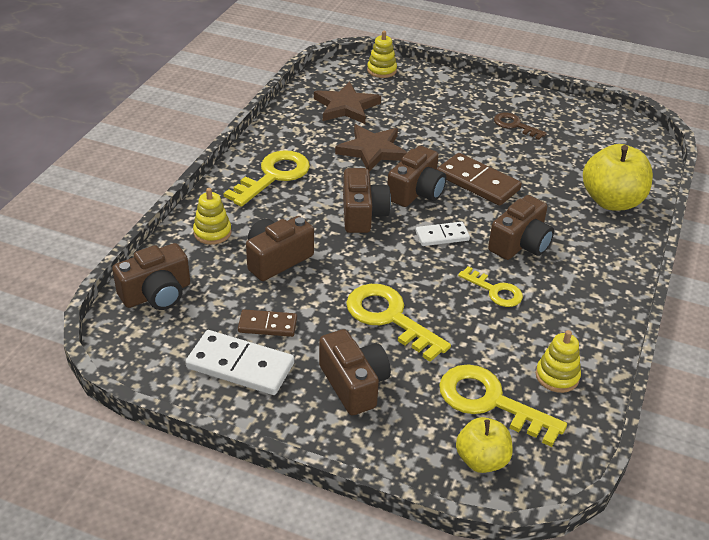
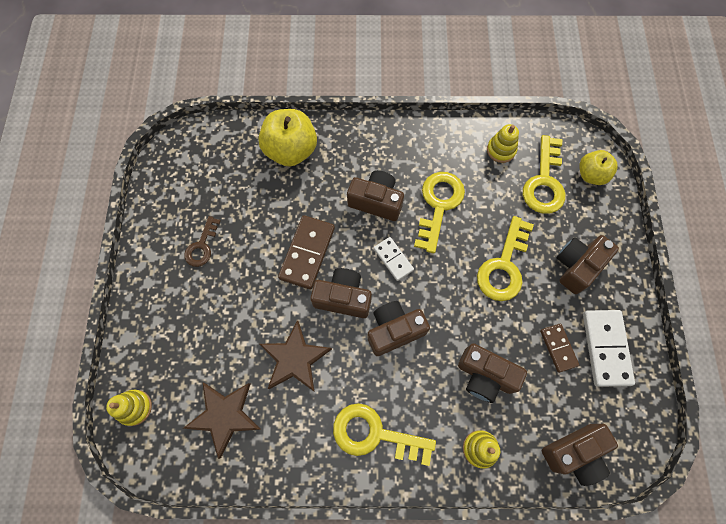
camera: 110 degrees left, 30 degrees up
(157, 294) = (574, 453): brown camera -> brown camera turned 120 degrees clockwise
(495, 291) = (438, 205): yellow key -> yellow key, size x1.67

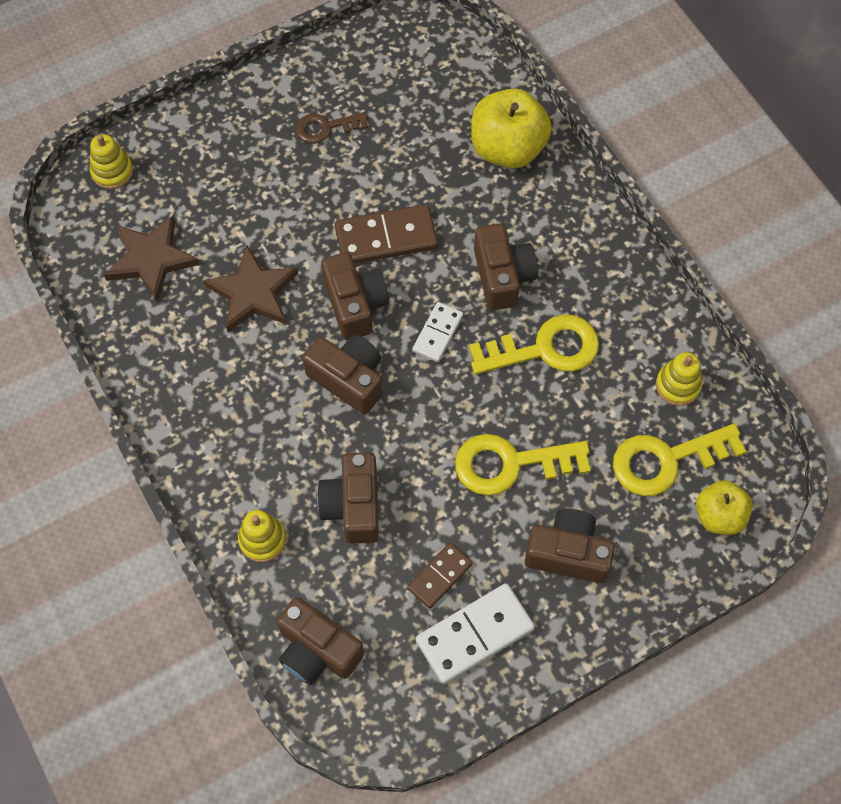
camera: 60 degrees right, 5 degrees down
(375, 434) = (216, 419): yellow key -> none

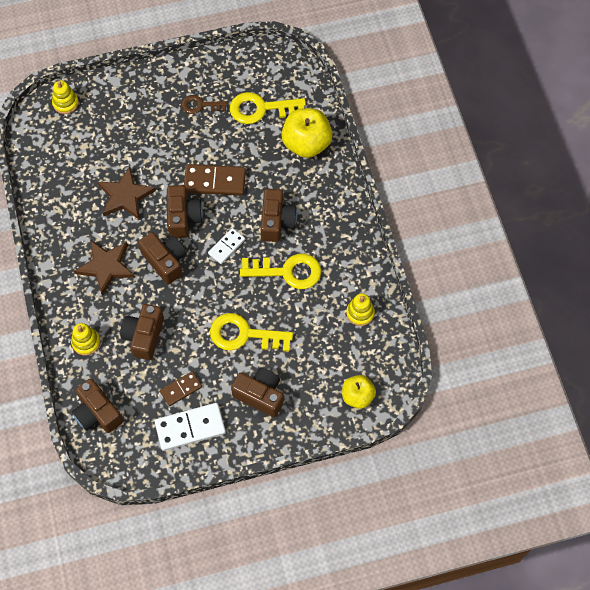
camera: 15 degrees right, 0 degrees up
(151, 259) = (72, 162): brown star -> brown star (106, 267)
(666, 460) = (337, 356): yellow key -> yellow key (261, 109)

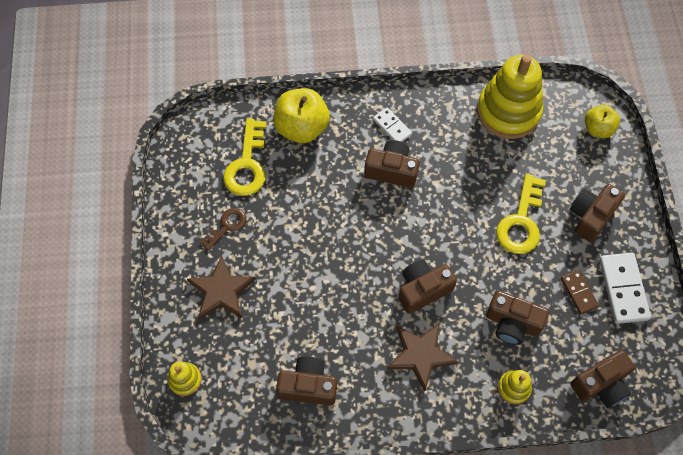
camera: 80 degrees left, 0 degrees up
(125, 196) = (331, 323): brown star -> brown star (221, 291)
(183, 217) = (370, 263): brown camera -> brown camera (308, 386)
(200, 105) = (227, 226): brown key -> brown key turned 150 degrees counterclockwise
(215, 181) = (330, 225): brown domino -> none
(226, 247) = (414, 224): white domino -> white domino (392, 127)
(287, 271) = (453, 169): yellow key -> none
(360, 313) = (508, 111): yellow stacking toy -> yellow stacking toy, size x2.22

